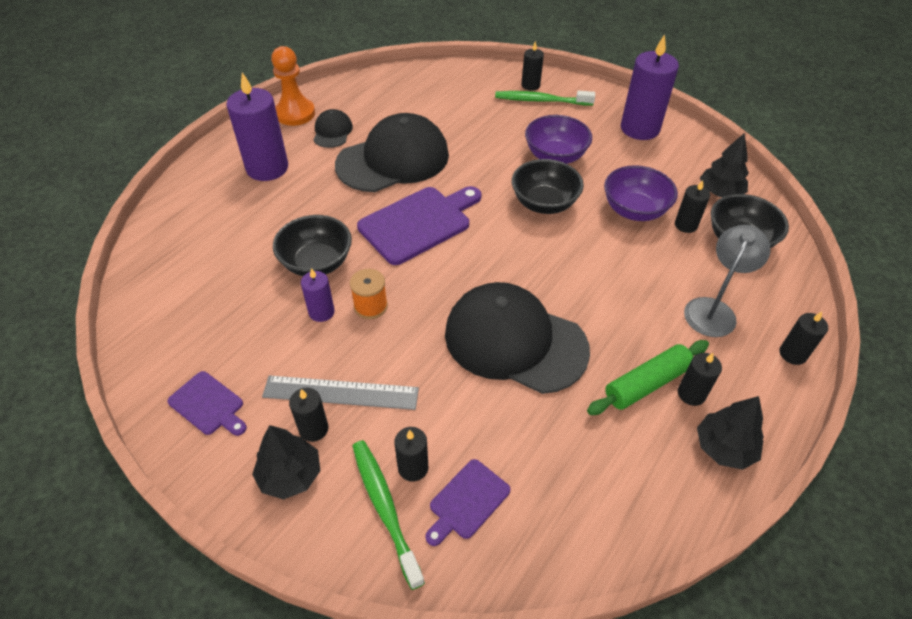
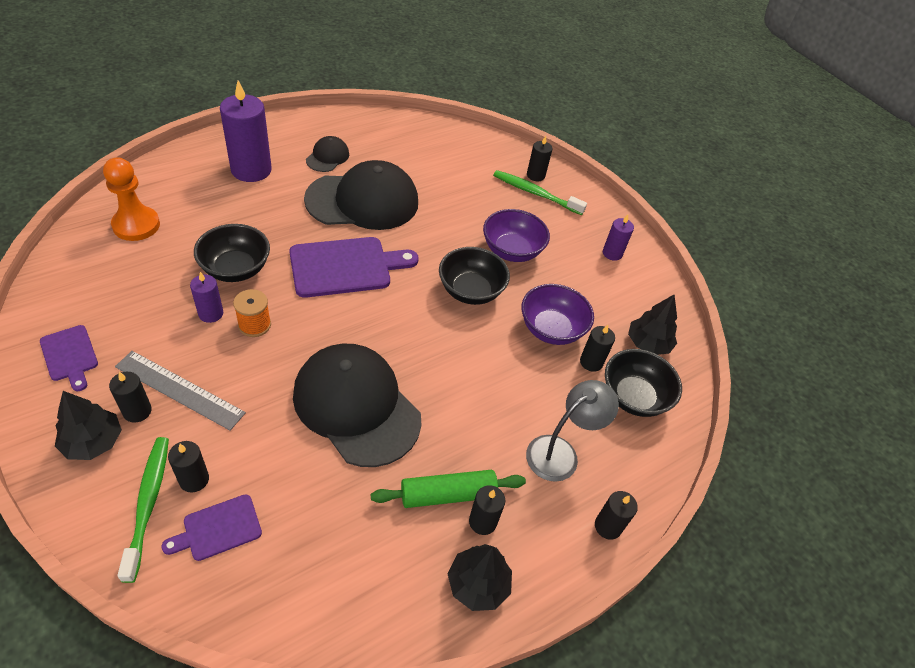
camera: 15 degrees right, 0 degrees up
(295, 113) = (307, 129): orange pawn -> orange pawn (136, 225)
(640, 128) = (612, 253): purple candle -> purple candle, size x0.51

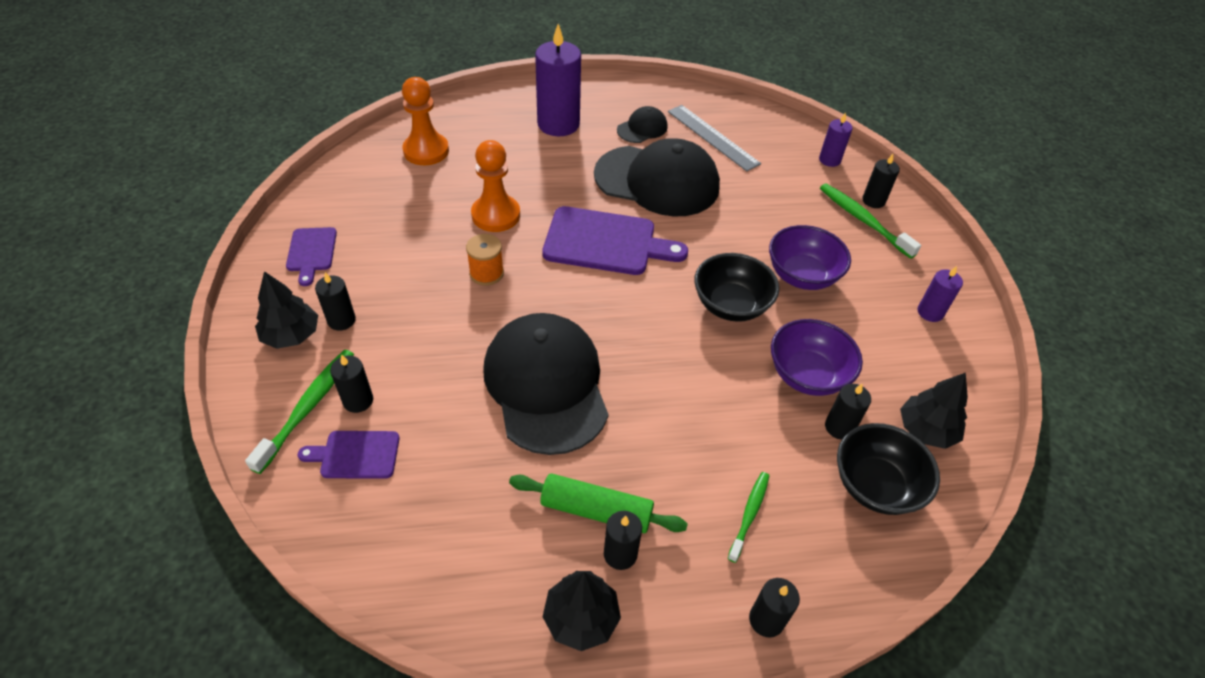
camera: 30 degrees right, 0 degrees up
(179, 389) = (387, 313): grey ruler -> grey ruler (712, 137)
(211, 313) = (451, 250): purple candle -> purple candle (829, 160)
(236, 269) = (496, 215): black bowl -> orange pawn
(560, 452) = (749, 514): grey lamp -> green toothbrush

